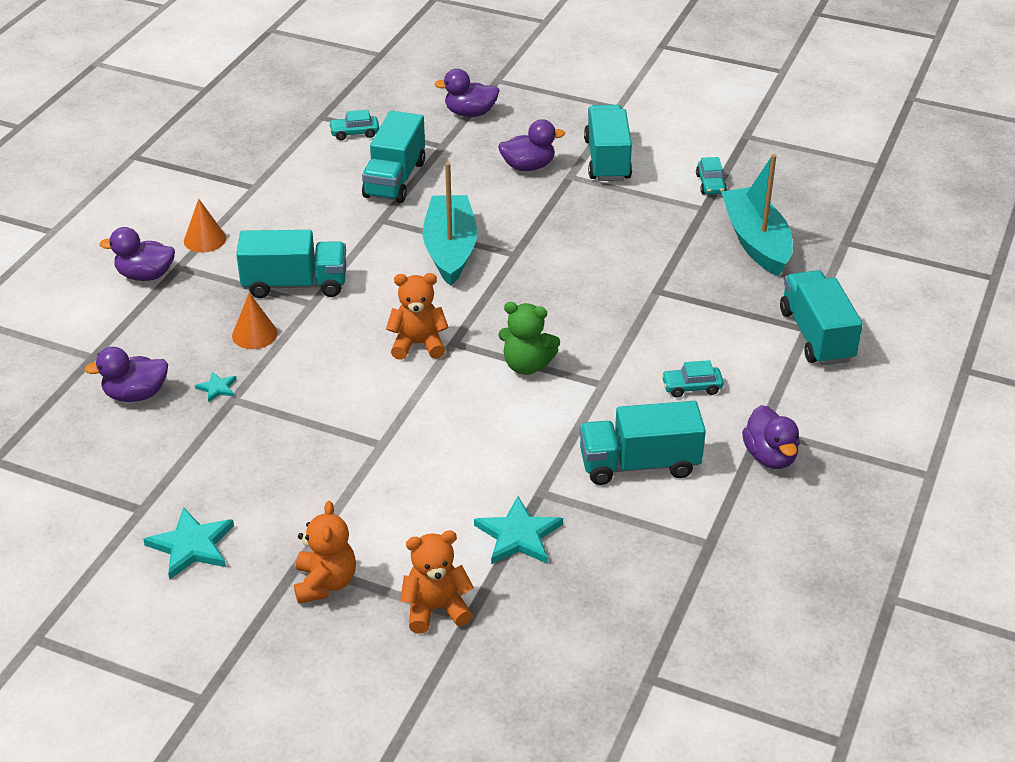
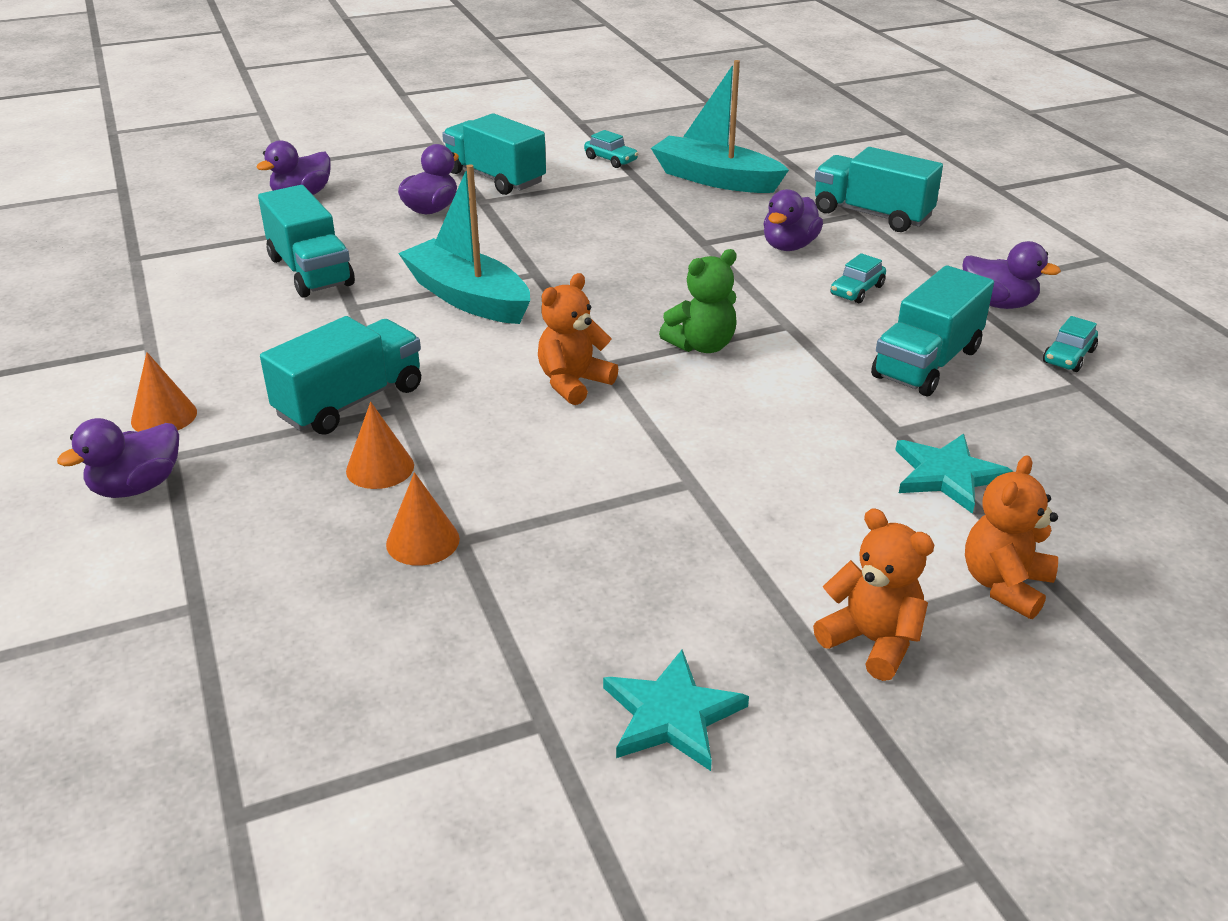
camera: 45 degrees left, 5 degrees down
(136, 394) = (327, 609): purple duck -> purple duck (789, 246)
(217, 388) = (422, 541): turquoise star -> orange cone
(354, 133) = (199, 255): turquoise car -> turquoise car (1068, 357)

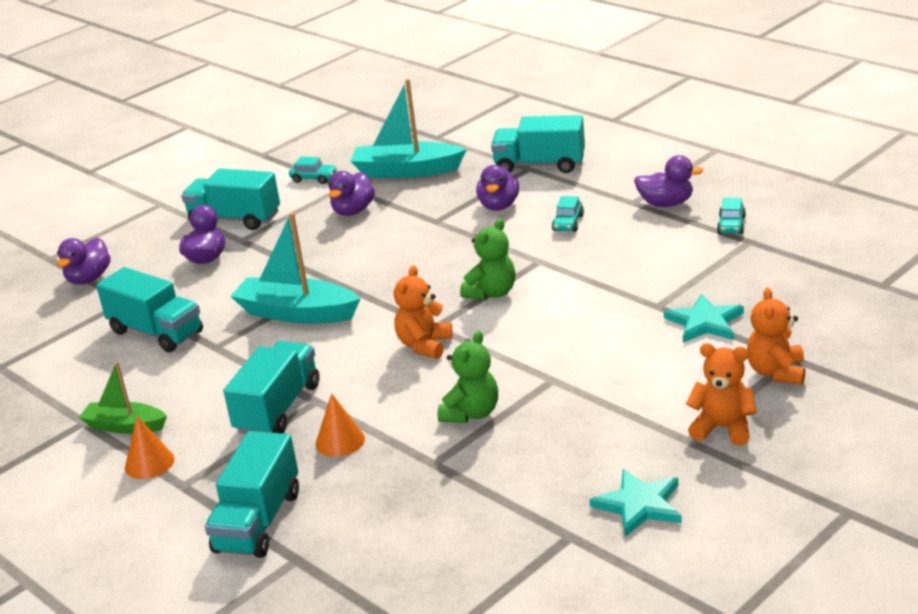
camera: 20 degrees left, 5 degrees down
(137, 487) = (179, 511): purple duck -> purple duck (353, 211)
(182, 364) = (125, 426): none -> green boat
(422, 541) = (410, 472): orange cone -> none
(558, 490) = (471, 413): none -> green teddy bear
(927, 363) = (647, 257): turquoise truck -> turquoise truck (258, 522)

